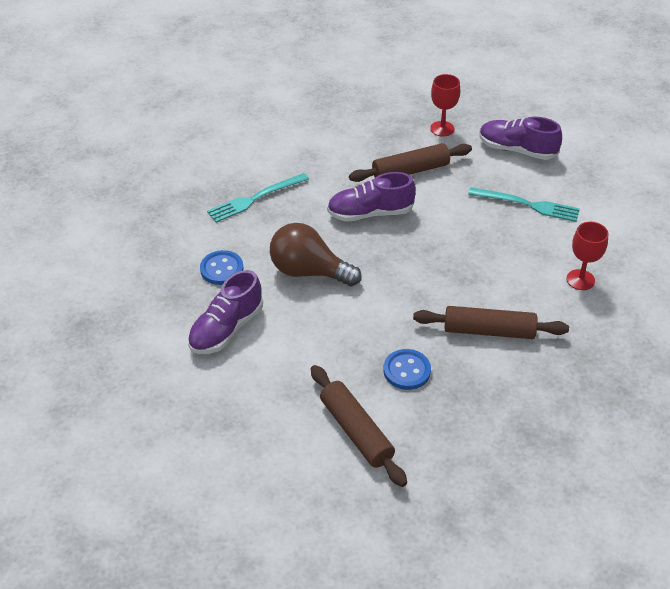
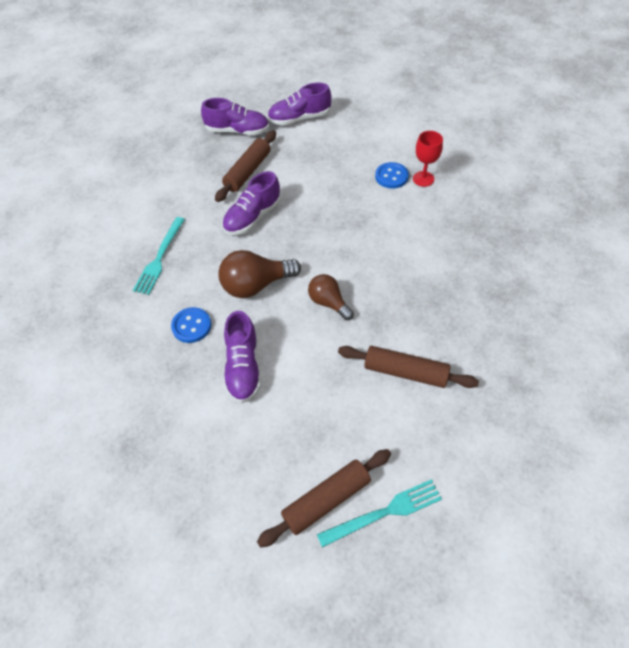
camera: 40 degrees left, 10 degrees up
(355, 328) = (328, 302): none -> brown light bulb
(407, 371) = (391, 308): blue button -> blue button (391, 176)
(442, 129) = (237, 131): red goblet -> purple shoe
(489, 331) = (409, 246): brown rolling pin -> brown rolling pin (326, 500)
(527, 205) = (343, 150): turquoise fork -> turquoise fork (384, 513)

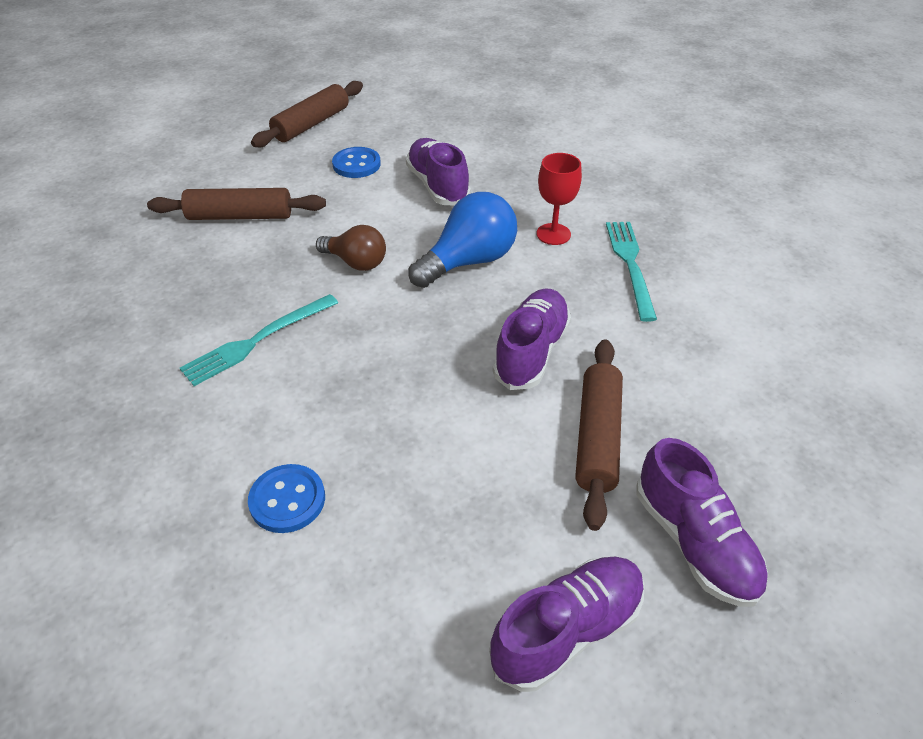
camera: 160 degrees right, 10 degrees down
(191, 326) = (524, 206): blue button -> blue button (356, 164)
(237, 131) = (694, 542): purple shoe -> purple shoe turned 105 degrees counterclockwise
(256, 285) = (469, 261): brown light bulb -> blue light bulb
(384, 513) = (256, 126): turquoise fork -> turquoise fork (258, 340)
(423, 179) = (214, 511): red goblet -> red goblet (553, 234)

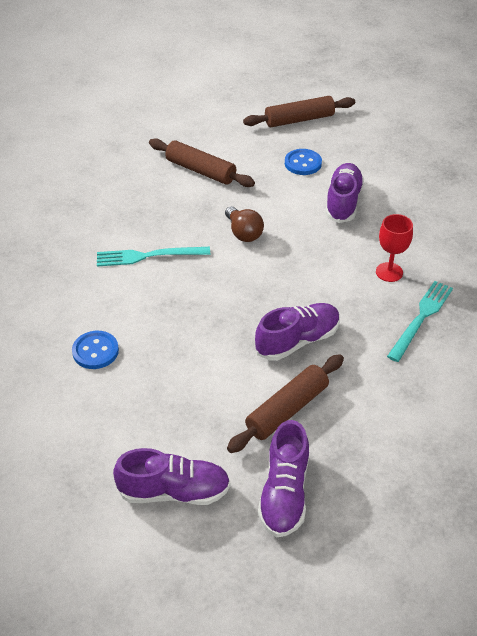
camera: 35 degrees right, 0 degrees up
(469, 261) = (314, 265): blue light bulb -> none

